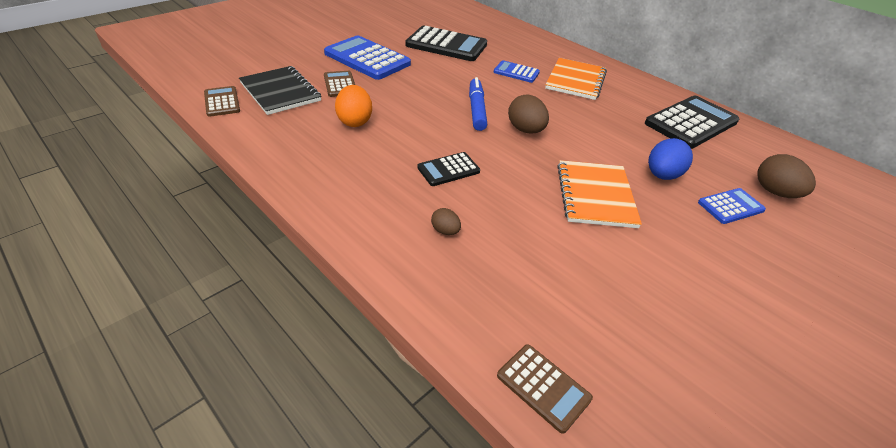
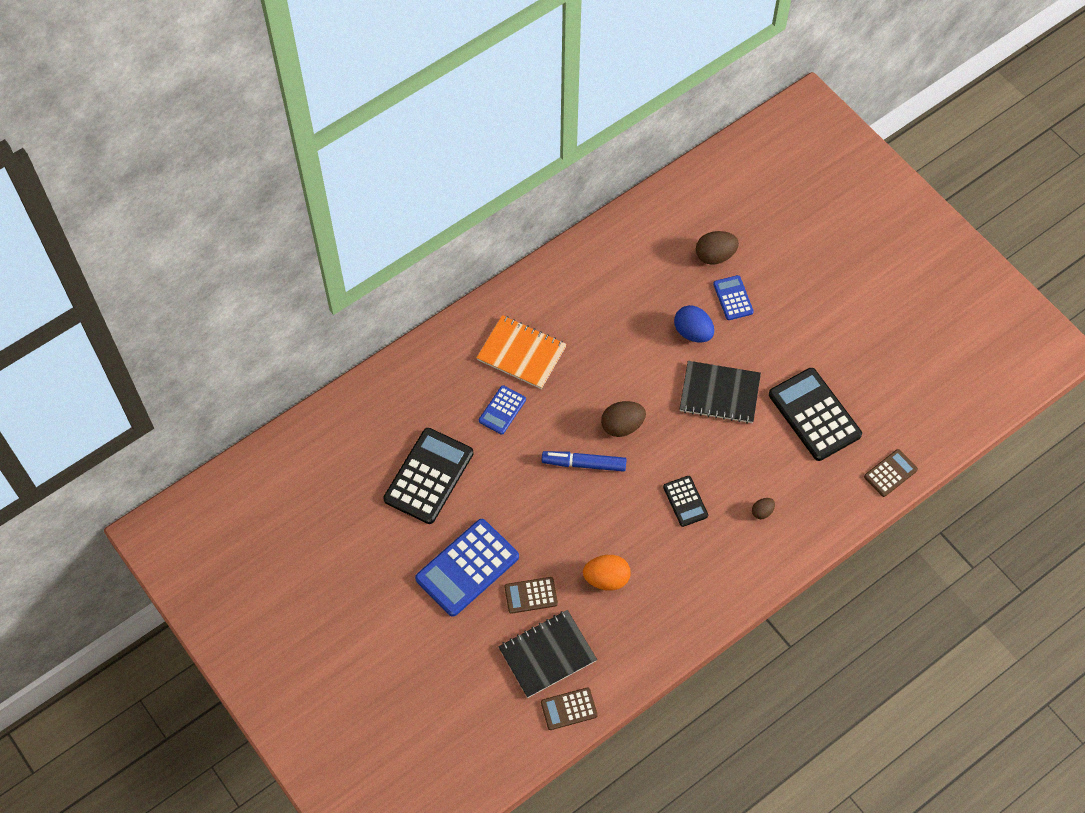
camera: 80 degrees left, 20 degrees up
(595, 195) = (719, 393): orange notebook -> black notebook
(691, 123) = (609, 273): black calculator -> black calculator (814, 415)

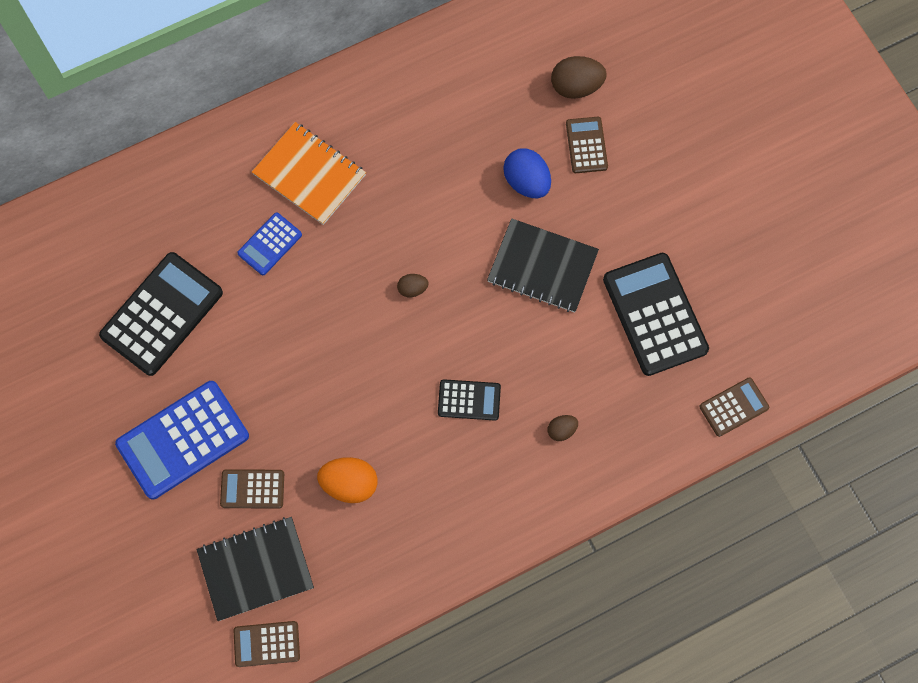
camera: 10 degrees right, 10 degrees up
(584, 464) = (354, 330): blue marker -> none
(622, 426) = (412, 289): brown egg -> brown egg, size x0.55
(685, 501) = (469, 400): black calculator -> black calculator turned 75 degrees counterclockwise
(733, 298) = (586, 145): blue calculator -> brown calculator

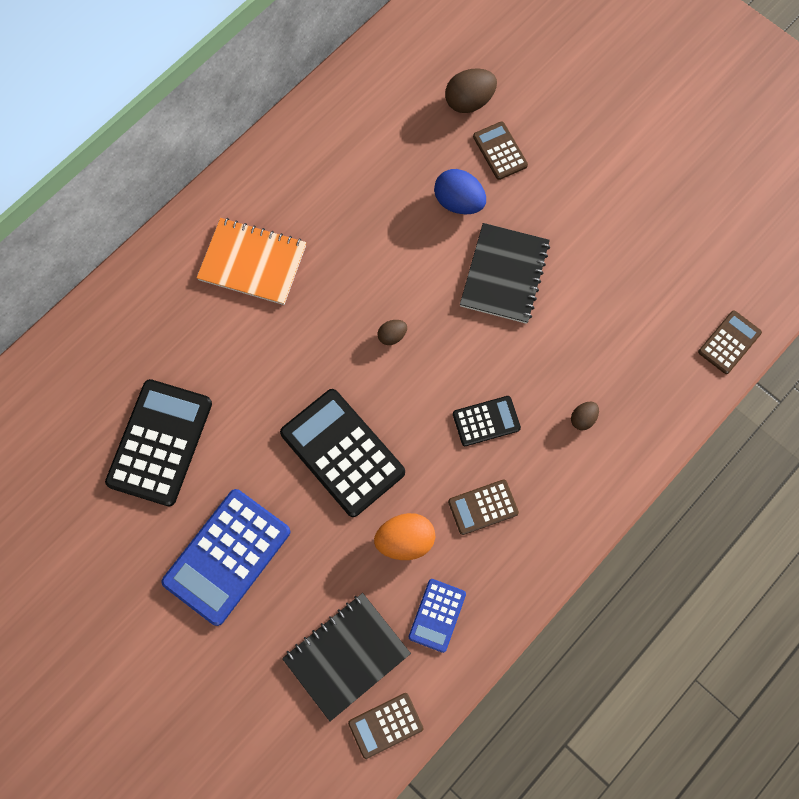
camera: 20 degrees left, 0 degrees up
(252, 489) = (313, 579): brown calculator -> brown calculator (483, 507)
(270, 244) = (239, 340): blue calculator -> blue calculator (437, 615)
(542, 267) = (504, 274): black notebook -> black notebook turned 75 degrees counterclockwise
(655, 314) = (624, 283): black calculator -> black calculator (342, 452)

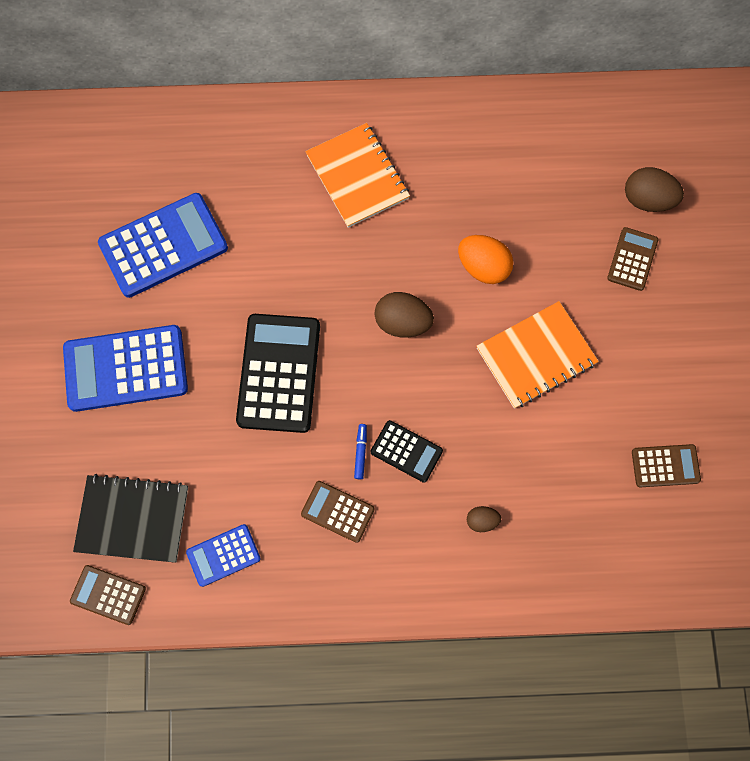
camera: 45 degrees right, 0 degrees up
(160, 442) = (163, 246): black calculator -> blue calculator
(392, 336) = (402, 323): brown egg -> brown egg, size x1.83
(405, 540) = (257, 479): orange egg -> orange egg (483, 267)
(456, 452) = (360, 452): none -> blue marker
(458, 202) = (558, 269): blue egg -> none
(504, 274) = (536, 356): black notebook -> orange notebook
(729, 342) = (663, 576): brown calculator -> brown calculator (665, 466)

